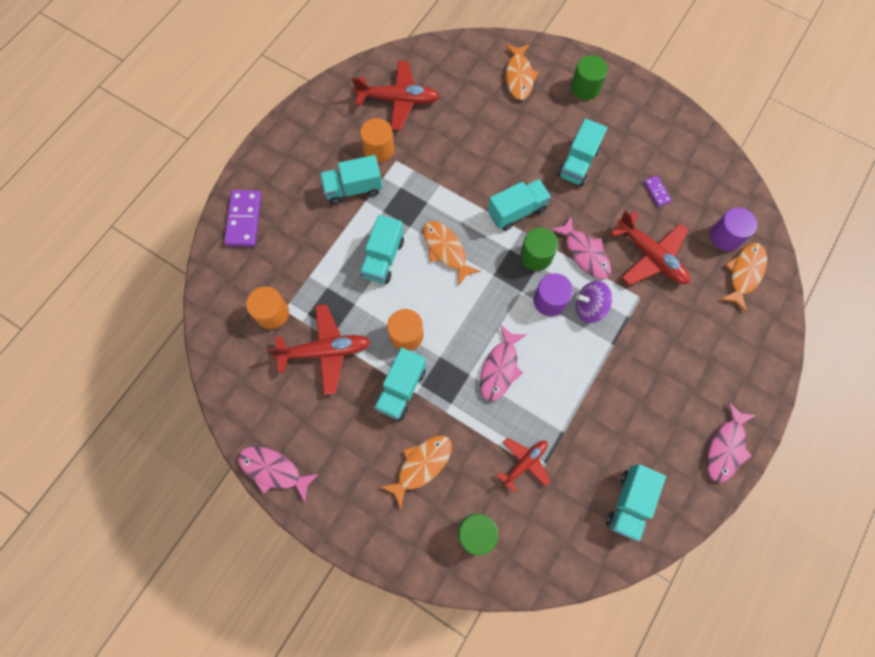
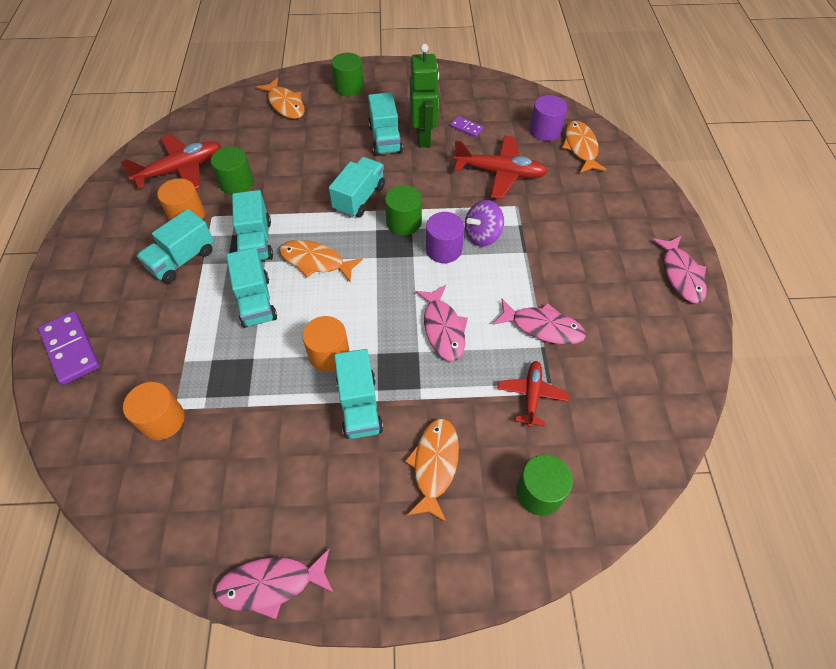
camera: 35 degrees left, 15 degrees down
(325, 351) = (250, 420): red plane -> none
(432, 139) = (237, 183): none -> green cylinder
(584, 253) = (444, 198): pink fish -> pink fish (542, 327)
(612, 180) = (424, 137): none -> green robot
(629, 503) = (648, 368): turquoise truck -> turquoise truck (256, 241)

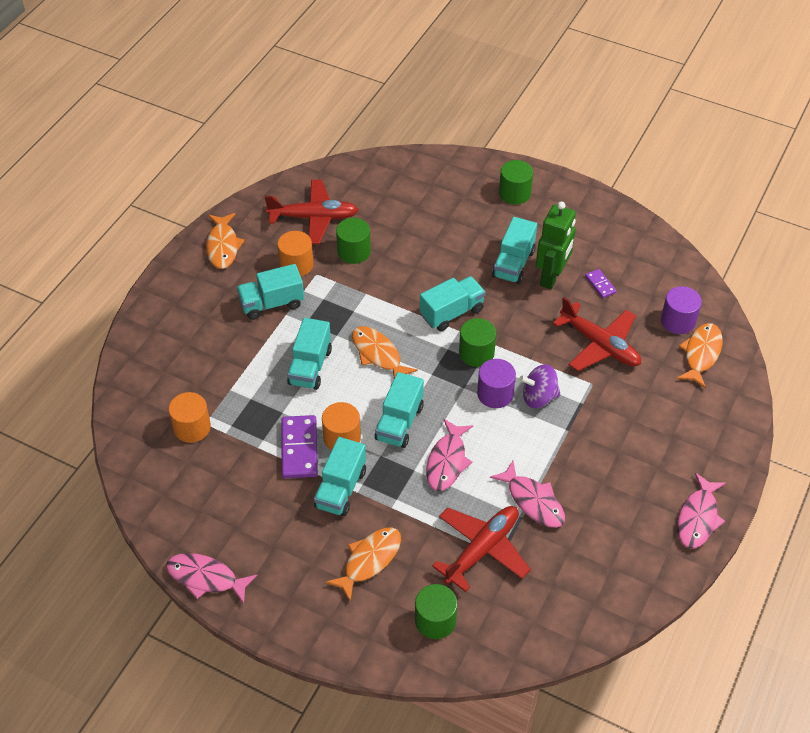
camera: 30 degrees right, 5 degrees down
(71, 349) = (154, 341): purple domino -> purple domino (299, 448)
(256, 241) = (340, 314): turquoise truck -> turquoise truck (399, 423)
(285, 104) = (442, 188): orange fish -> orange fish (223, 246)
(531, 395) = (482, 549): red plane -> red plane, size x1.63

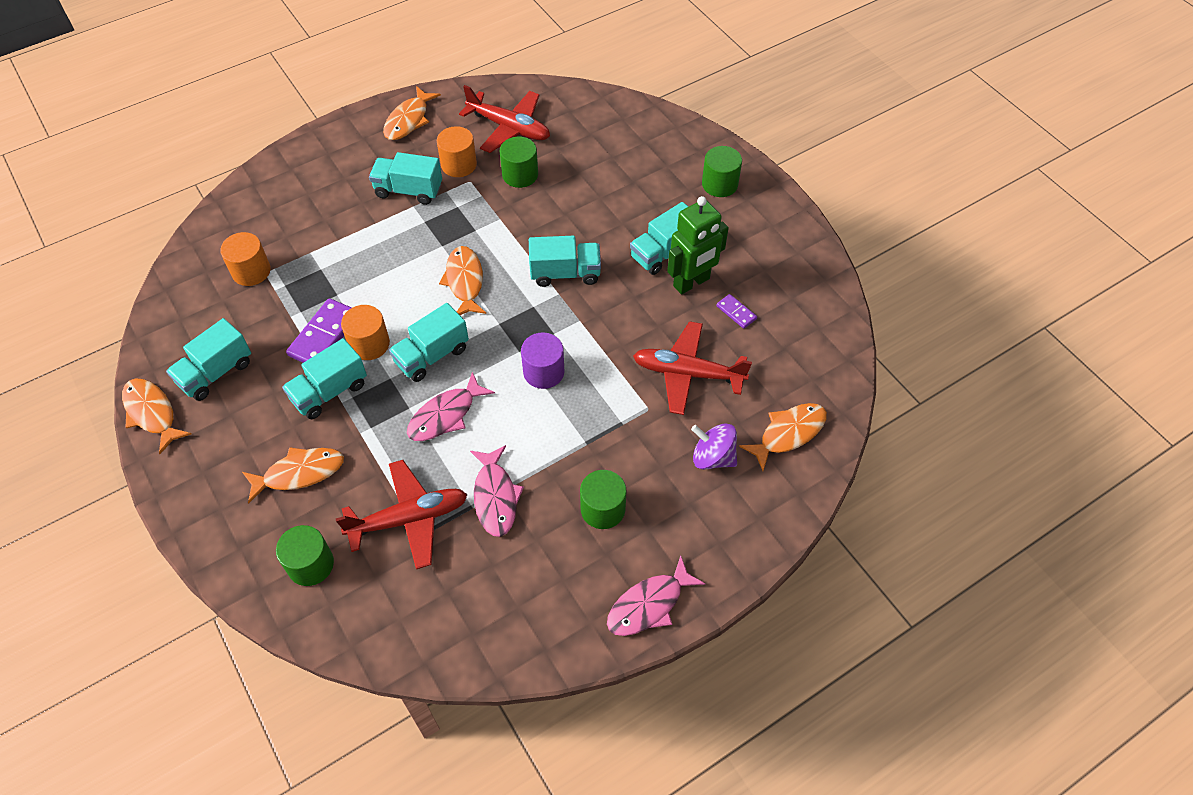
camera: 30 degrees right, 5 degrees up
(206, 578) = (152, 413): pink fish -> orange fish
(310, 367) = (395, 264): turquoise truck -> turquoise truck (216, 373)
(476, 353) = (557, 323): green cylinder -> green cylinder (603, 509)
(539, 397) = (584, 396): purple spinning top -> purple spinning top (712, 457)
(600, 284) = (736, 312): purple domino -> purple domino turned 45 degrees counterclockwise
(600, 345) = (687, 373): red plane -> red plane turned 120 degrees clockwise
(678, 321) = (790, 387): purple cylinder -> none

